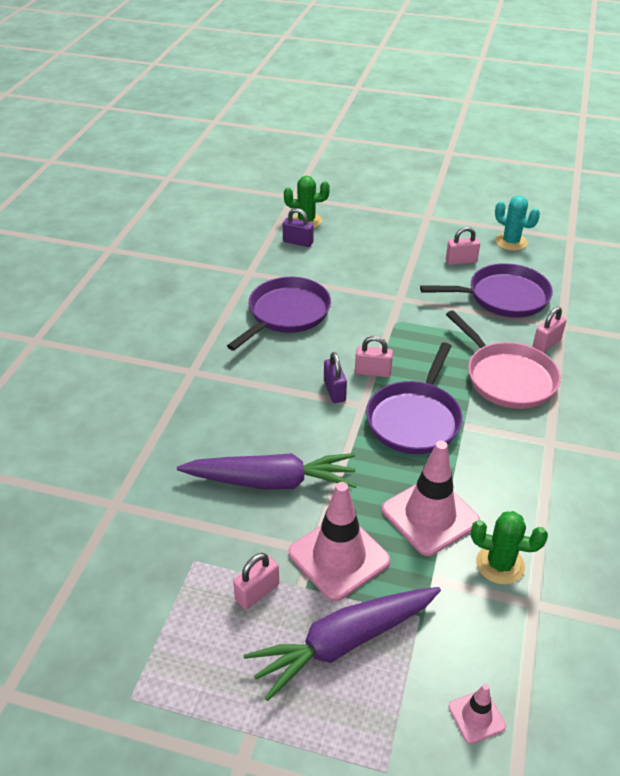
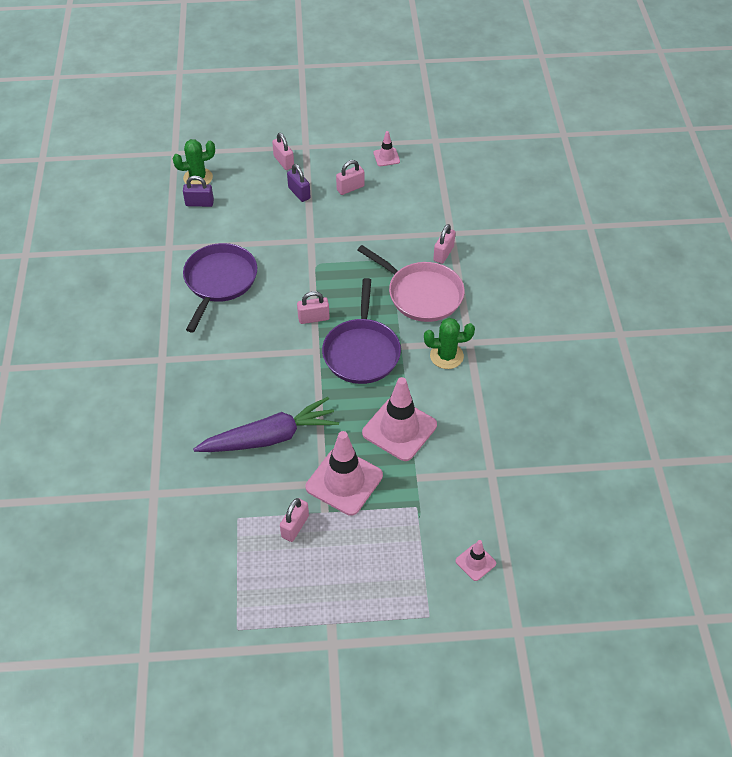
camera: 20 degrees left, 10 degrees up
(334, 391) = (289, 344): purple padlock -> purple padlock (299, 193)
(344, 643) = (371, 542): purple carrot -> none
(399, 225) = (284, 162): none -> pink padlock
(500, 564) = (460, 451): green cactus -> green cactus (446, 356)
(503, 297) = (396, 216): purple pan -> none
(511, 242) = (386, 157): turquoise cactus -> pink traffic cone

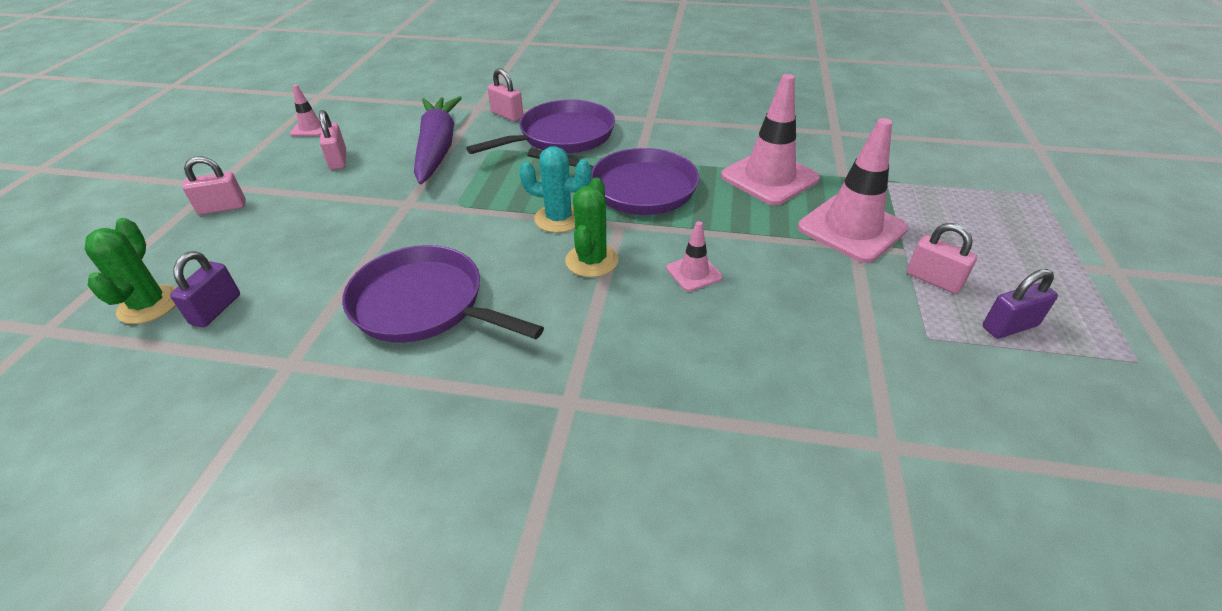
camera: 75 degrees left, 10 degrees down
(270, 437) = (771, 285): purple carrot -> purple carrot (437, 148)
(299, 193) = (303, 202): purple padlock -> purple padlock (1009, 326)
(313, 318) = (558, 218): pink padlock -> turquoise cactus
(422, 294) = (562, 136): pink pan -> purple pan
(446, 356) = (665, 134): green cactus -> green cactus (591, 261)
(475, 562) = (957, 156): pink traffic cone -> pink traffic cone (694, 273)

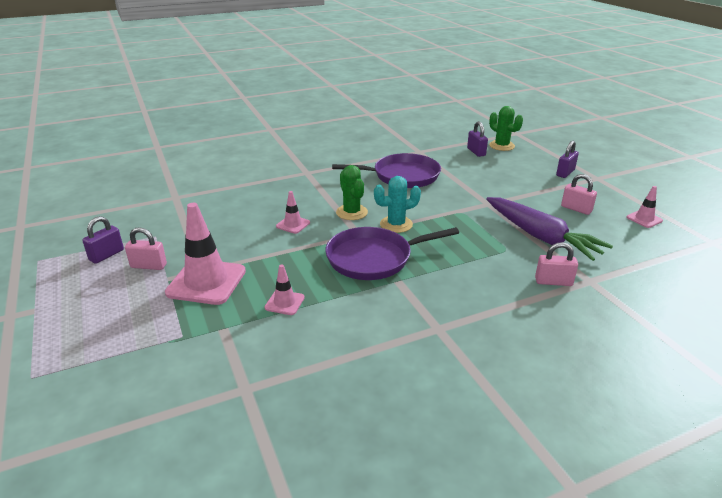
camera: 145 degrees right, 10 degrees down
(222, 208) = (565, 173): pink padlock -> purple padlock
(562, 136) = (480, 279): purple pan -> none
(769, 178) = (284, 302): pink traffic cone -> pink traffic cone, size x0.49

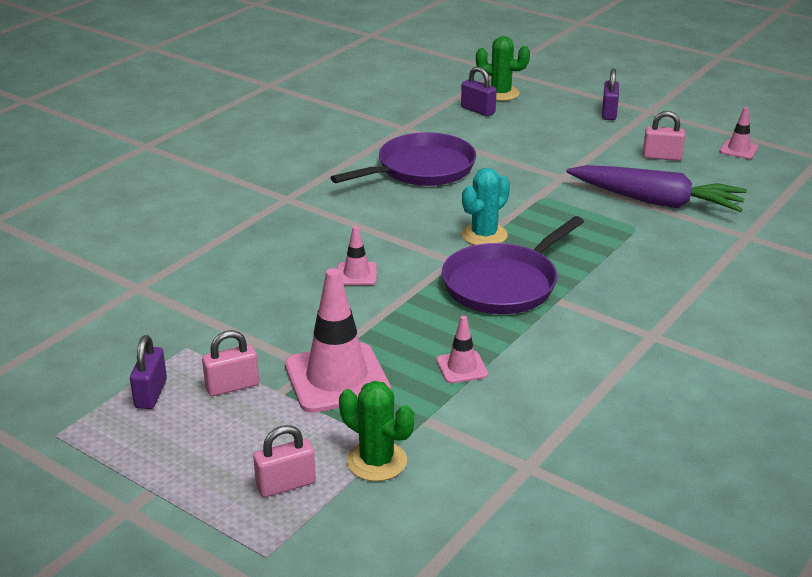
camera: 30 degrees left, 0 degrees up
(351, 212) = (413, 236): green cactus -> green cactus (376, 461)
(553, 282) = (714, 248): pink padlock -> pink padlock (286, 485)

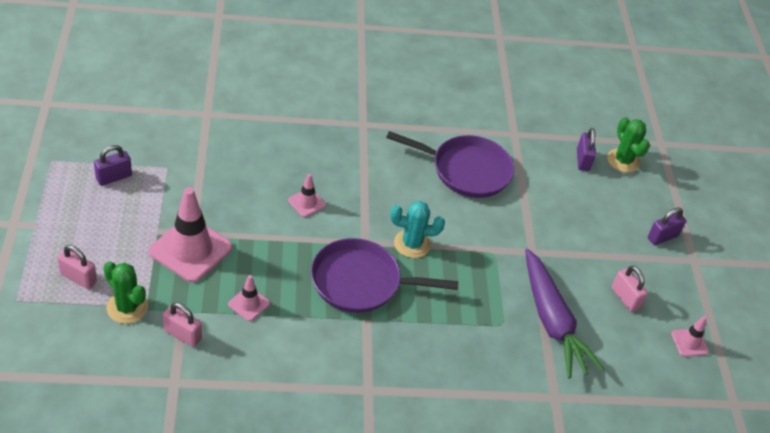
camera: 45 degrees right, 15 degrees up
(232, 386) = (147, 207): pink padlock -> pink padlock (182, 334)
(376, 461) = (127, 307): green cactus -> green cactus turned 45 degrees counterclockwise

